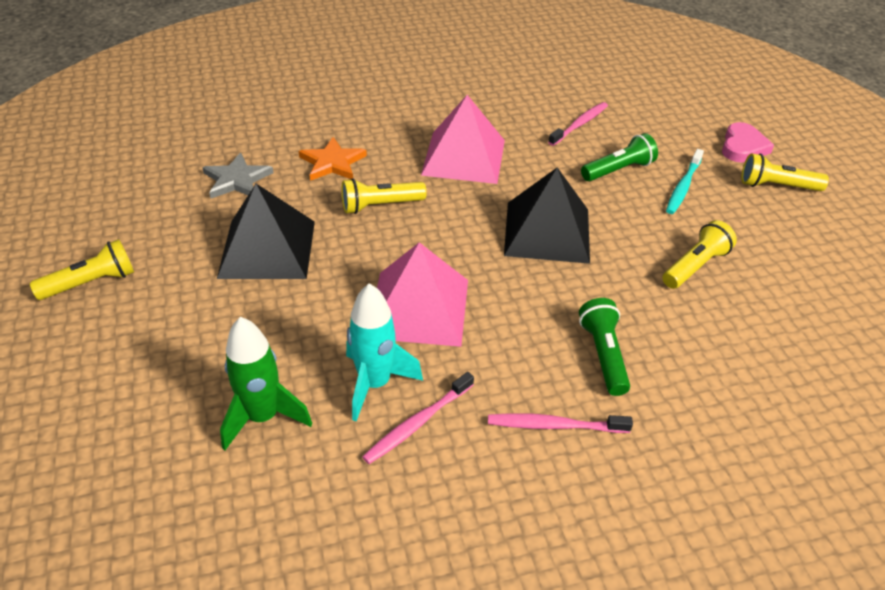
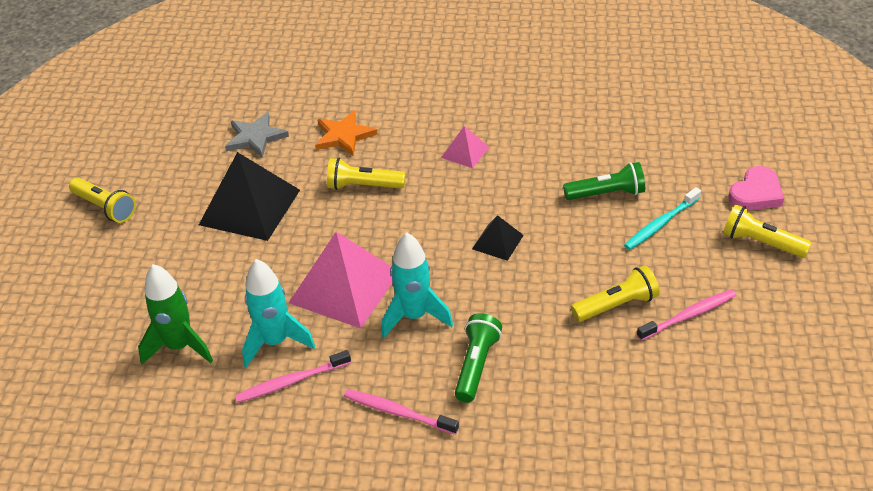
camera: 25 degrees right, 0 degrees up
(91, 283) = (105, 208): yellow flashlight -> yellow flashlight turned 45 degrees clockwise
(464, 157) = (465, 152): pink pyramid -> pink pyramid, size x0.49
(510, 321) = (414, 316): none -> turquoise rocket
(547, 231) = (497, 242): black pyramid -> black pyramid, size x0.49
(580, 124) = (600, 137): pink toothbrush -> pink toothbrush (689, 315)

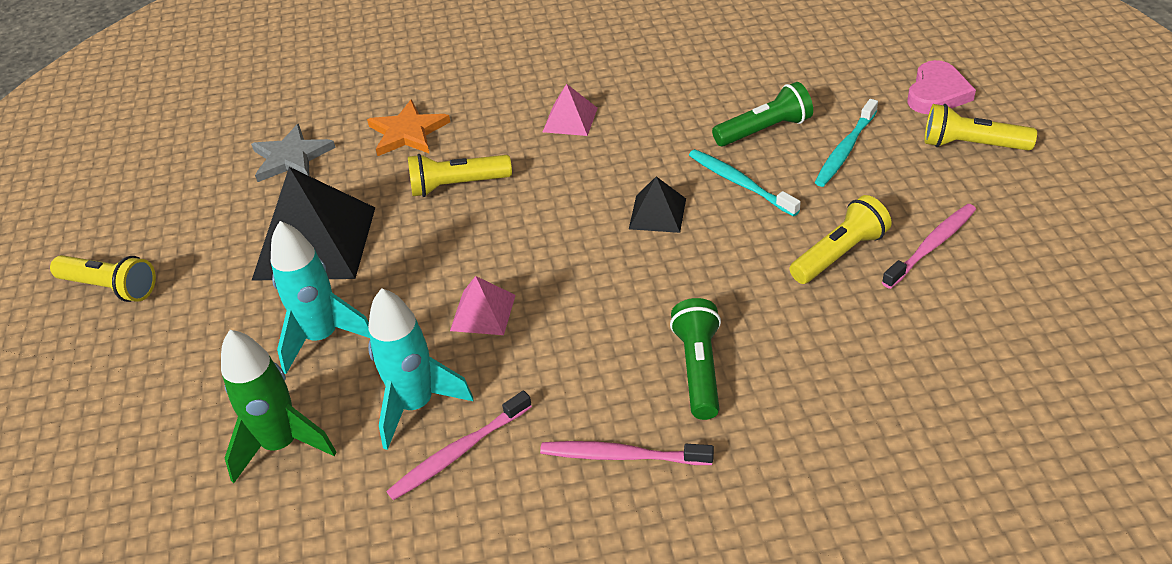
camera: 15 degrees left, 0 degrees up
(345, 287) = (483, 312): pink pyramid -> pink pyramid, size x0.49
(414, 316) = (591, 327): turquoise rocket -> turquoise rocket (322, 337)
(568, 232) = (739, 183): none -> turquoise toothbrush

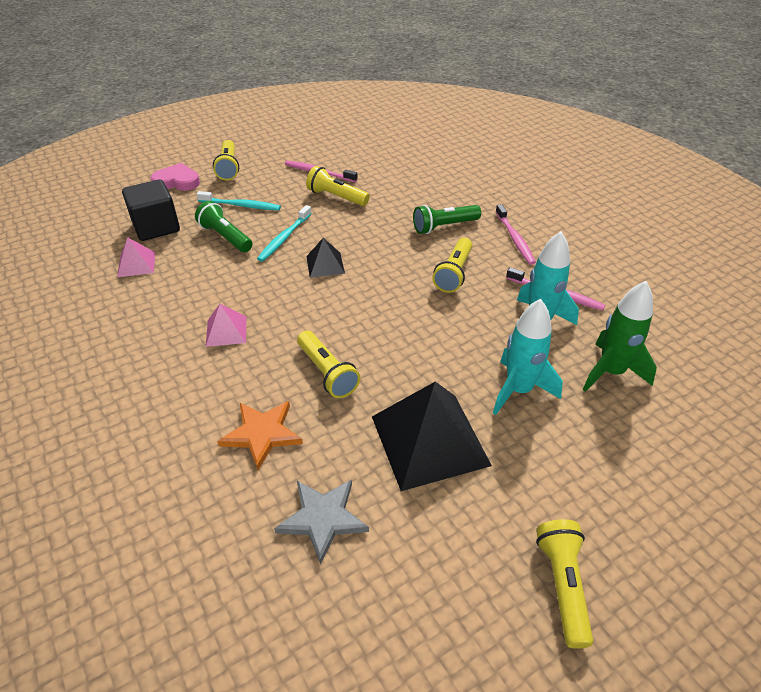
camera: 115 degrees left, 0 degrees up
(483, 312) = (450, 316): pink pyramid -> pink pyramid (136, 264)
(570, 344) = (453, 273): none -> yellow flashlight
(813, 74) = (156, 227): none -> black cube

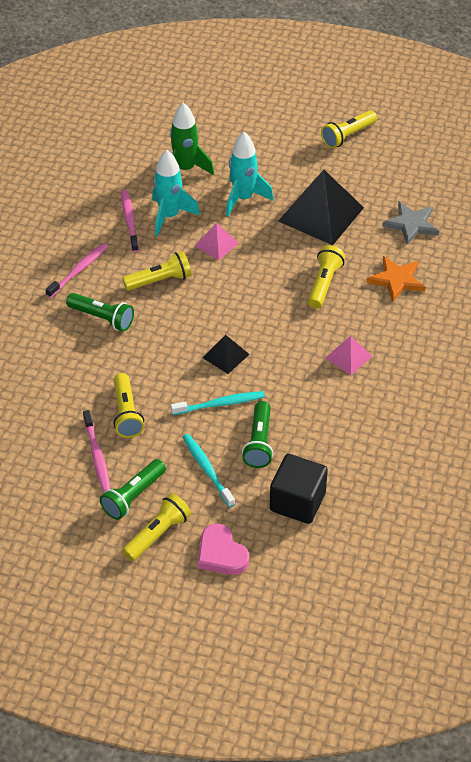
camera: 130 degrees left, 5 degrees up
(136, 264) = (350, 469): pink pyramid -> pink pyramid (216, 244)
(268, 171) = (133, 496): none -> green flashlight

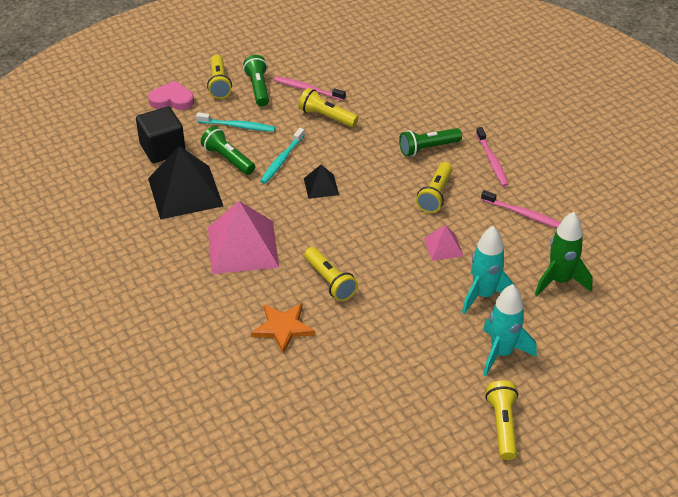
camera: 130 degrees right, 5 degrees down
(169, 216) = (505, 239): turquoise rocket -> turquoise rocket (501, 353)
(321, 214) = (412, 332): black pyramid -> black pyramid (185, 192)
(348, 357) = (242, 247): pink pyramid -> pink pyramid, size x2.04
(411, 224) = (334, 385): grey star -> none

